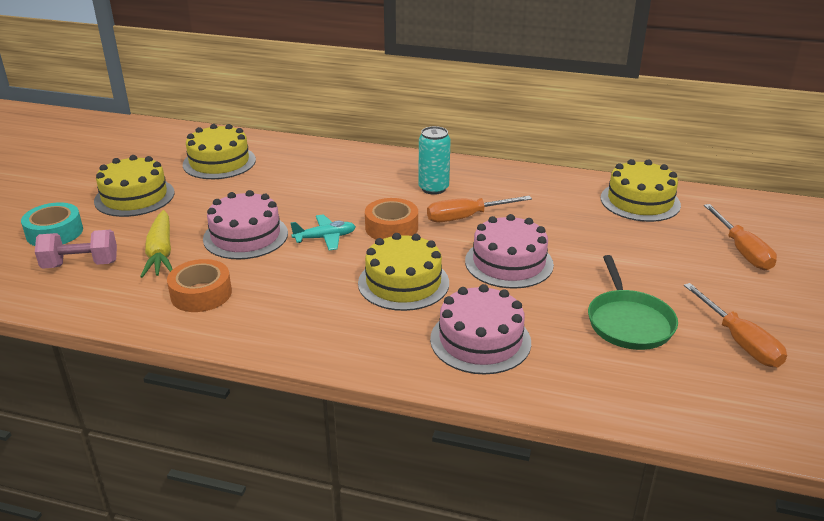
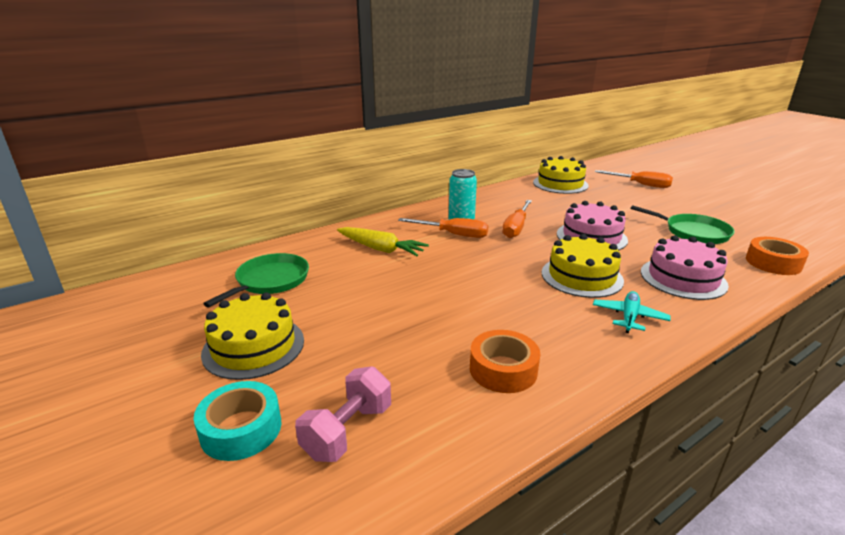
camera: 50 degrees left, 5 degrees down
(161, 253) = (395, 367): yellow carrot -> yellow carrot (381, 249)
(219, 162) = (270, 281): yellow cake -> green pan
(245, 236) = (427, 313): pink cake -> none
(325, 238) = (478, 281): turquoise plane -> turquoise plane (629, 317)
(391, 227) = (497, 254): orange tape -> orange tape (773, 263)
(739, 341) = (732, 217): orange screwdriver -> orange screwdriver (453, 234)

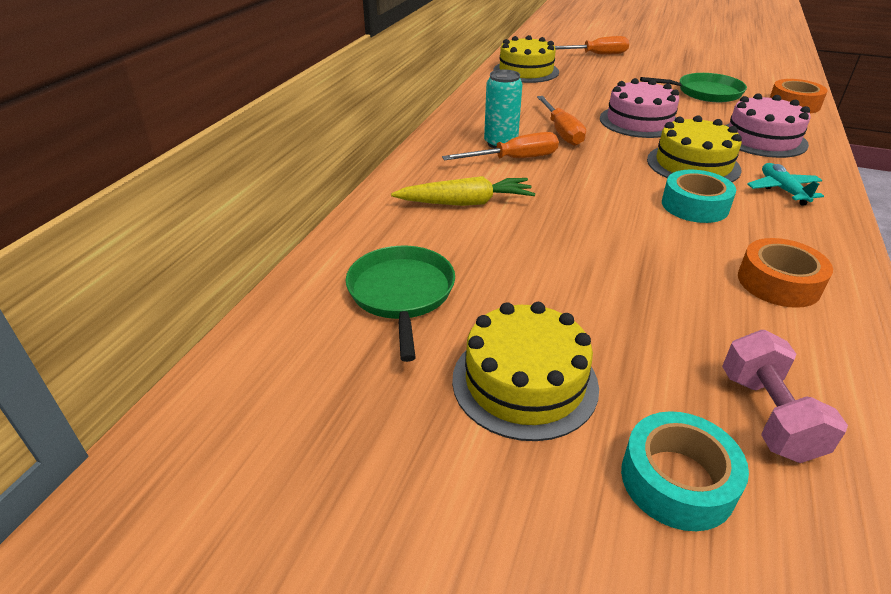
camera: 35 degrees left, 10 degrees up
(531, 301) = (694, 205): none -> turquoise tape

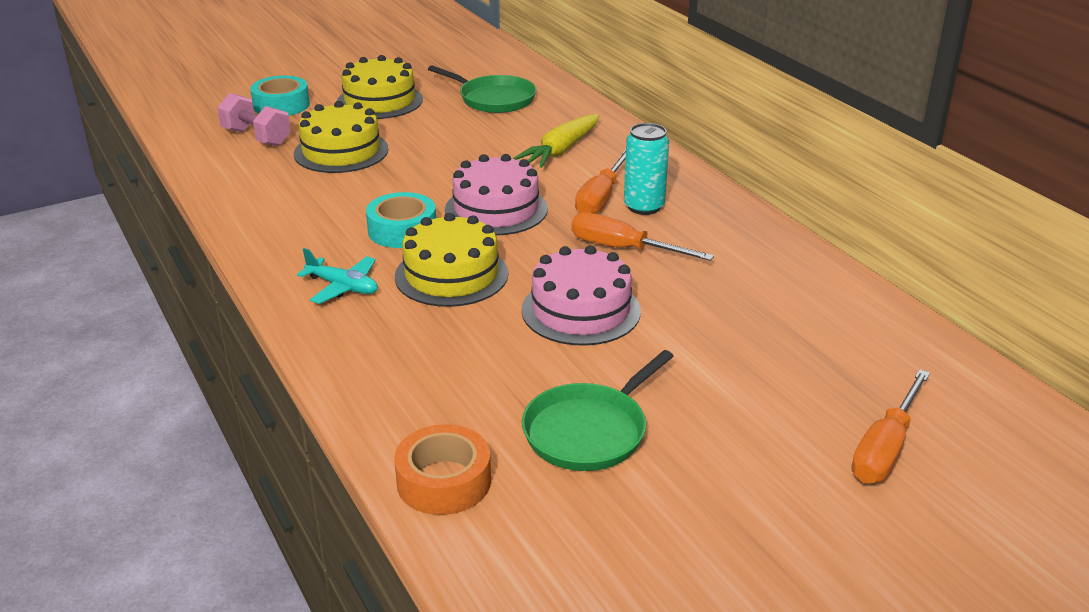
camera: 130 degrees right, 5 degrees down
(526, 71) = (861, 330): yellow cake -> yellow cake (341, 151)
(762, 139) = (420, 359): pink cake -> pink cake (496, 209)
(778, 283) = (291, 200): orange tape -> none

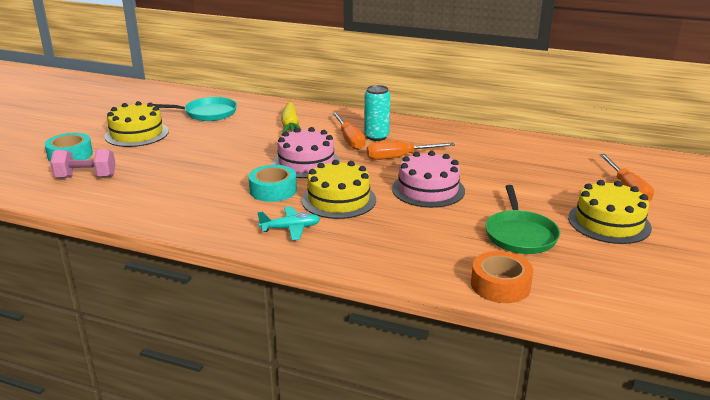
camera: 40 degrees left, 5 degrees down
(341, 151) = (161, 166): yellow cake -> yellow cake (609, 222)
(494, 99) = (208, 113): green pan -> turquoise pan

